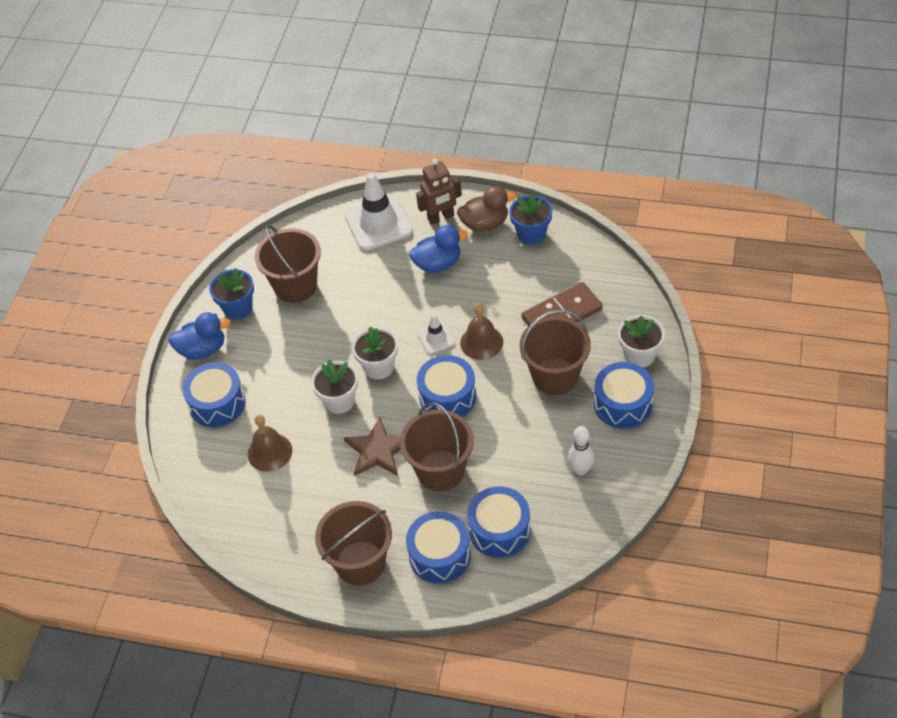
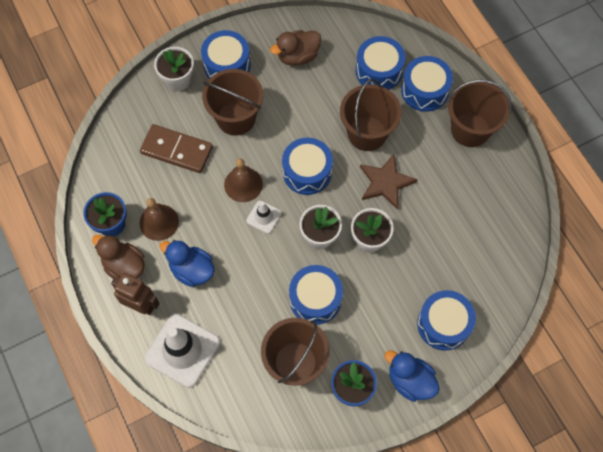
camera: 135 degrees left, 15 degrees up
(269, 452) = (447, 251): brown bell -> brown bell (159, 222)
(330, 330) = (315, 299): none -> blue drum
(580, 470) = (297, 56): white bowling pin -> brown duck

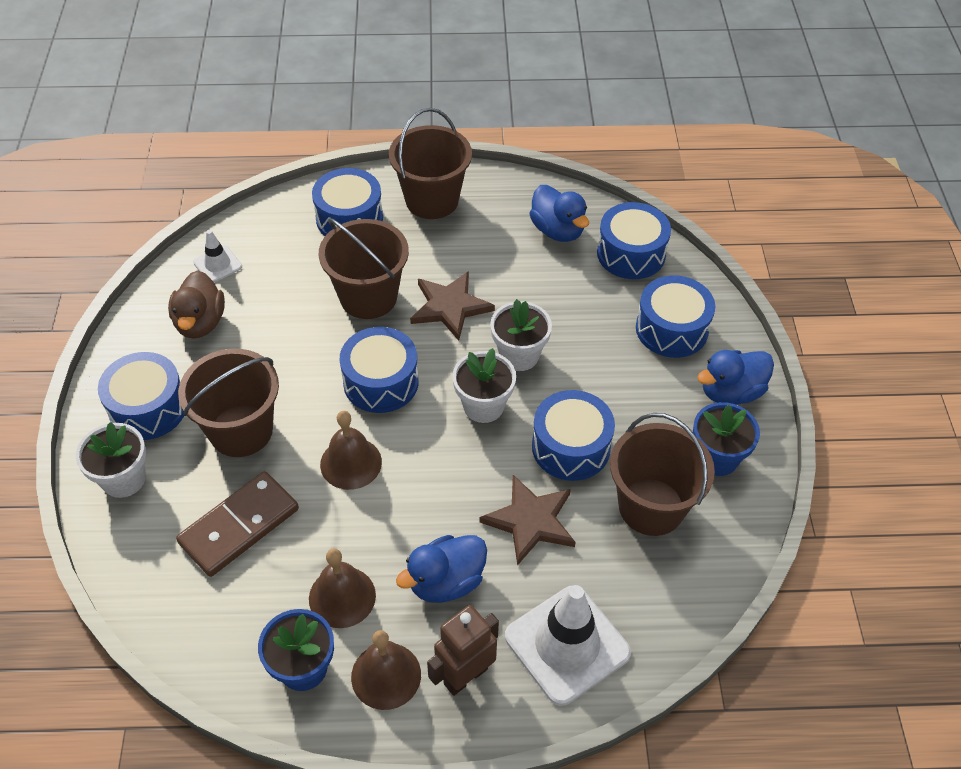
camera: 65 degrees left, 15 degrees down
(124, 266) = (386, 675): brown duck -> brown bell
(252, 298) = (530, 521): none -> brown star
(264, 217) = (416, 458): white traffic cone -> white traffic cone (217, 264)
(378, 71) = (288, 250): blue drum -> blue drum (631, 253)
(490, 218) = (557, 230): none -> blue duck

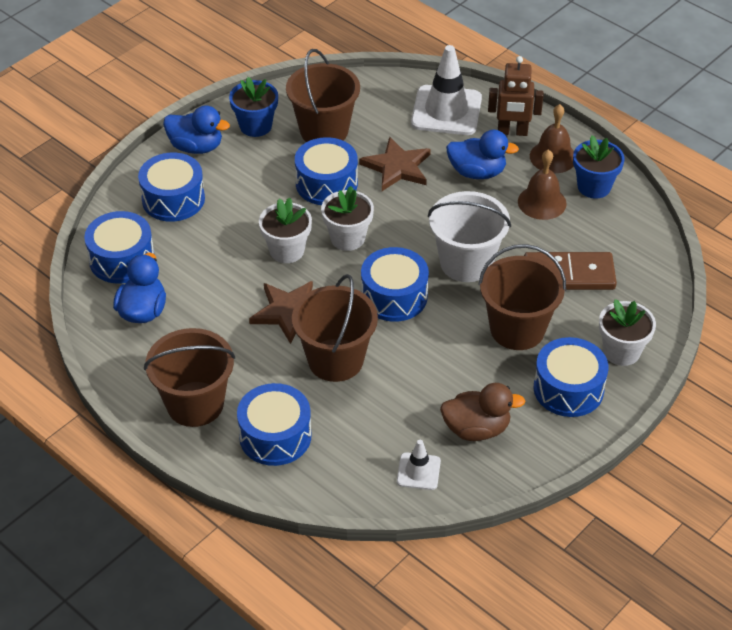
camera: 135 degrees left, 5 degrees down
(200, 323) = (476, 429): brown duck -> brown duck turned 45 degrees clockwise
(351, 463) = (466, 263): brown bell -> white bucket

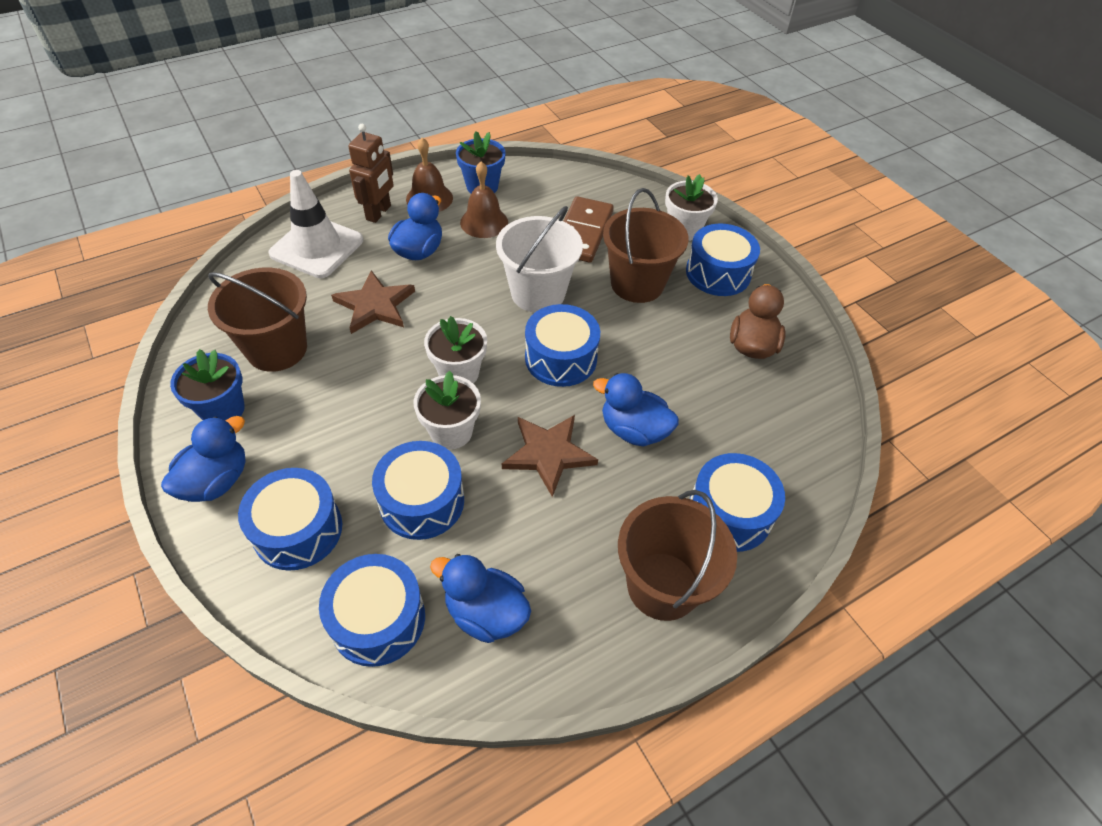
camera: 75 degrees left, 5 degrees up
(326, 184) = (364, 369): blue drum -> blue drum (422, 501)
(335, 360) = (633, 430): brown bucket -> blue duck
(418, 471) = (797, 402): white traffic cone -> none

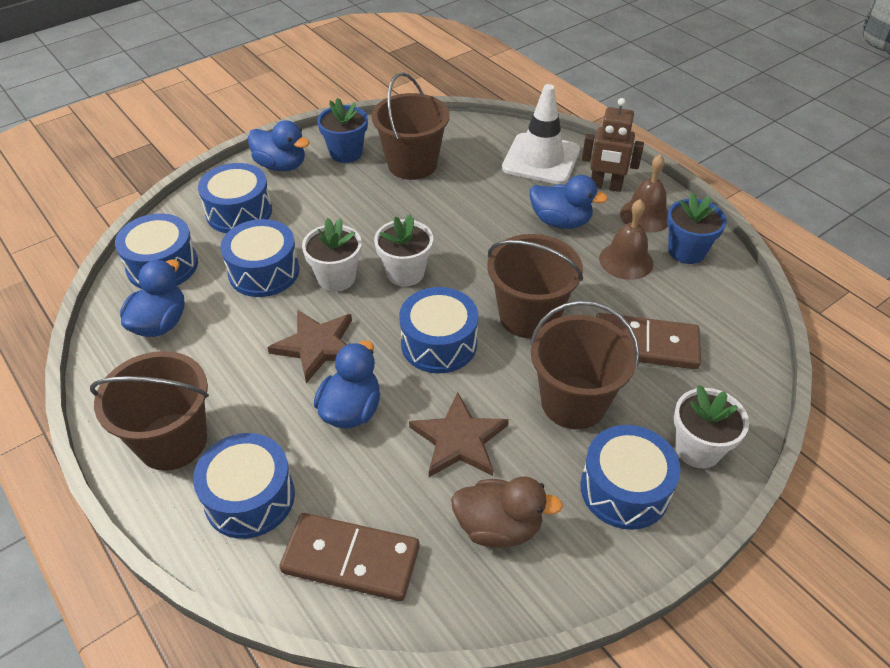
camera: 85 degrees right, 5 degrees down
(375, 305) = (477, 207): brown star -> brown star (459, 439)
(538, 293) = (529, 316): white bucket -> brown bucket
(786, 440) = (351, 560): none -> brown domino

